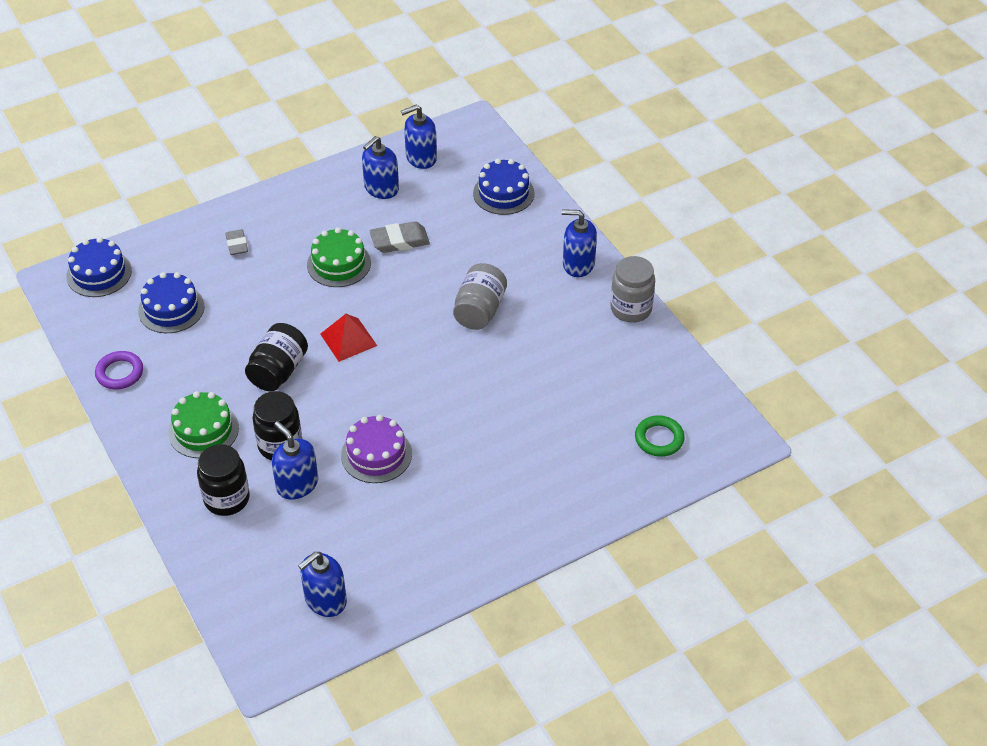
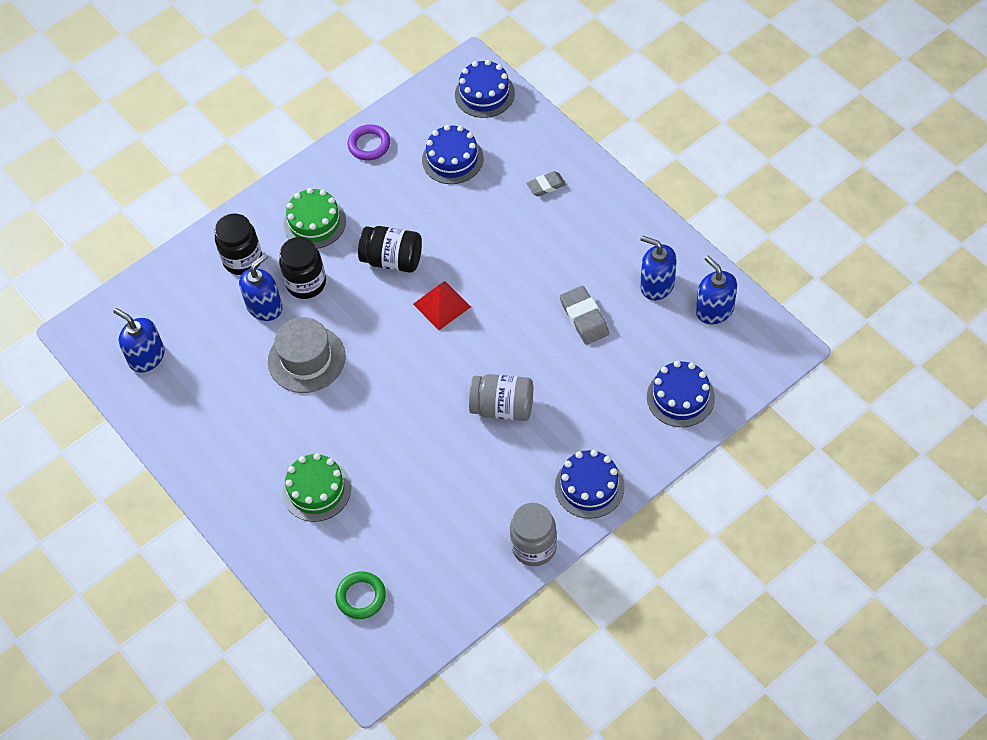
camera: 85 degrees right, 10 degrees up
(339, 264) = (540, 274): green cake -> green cake (316, 490)
(376, 454) = (306, 359): purple cake -> grey hat
(578, 264) = (589, 486): blue soap dispenser -> blue cake

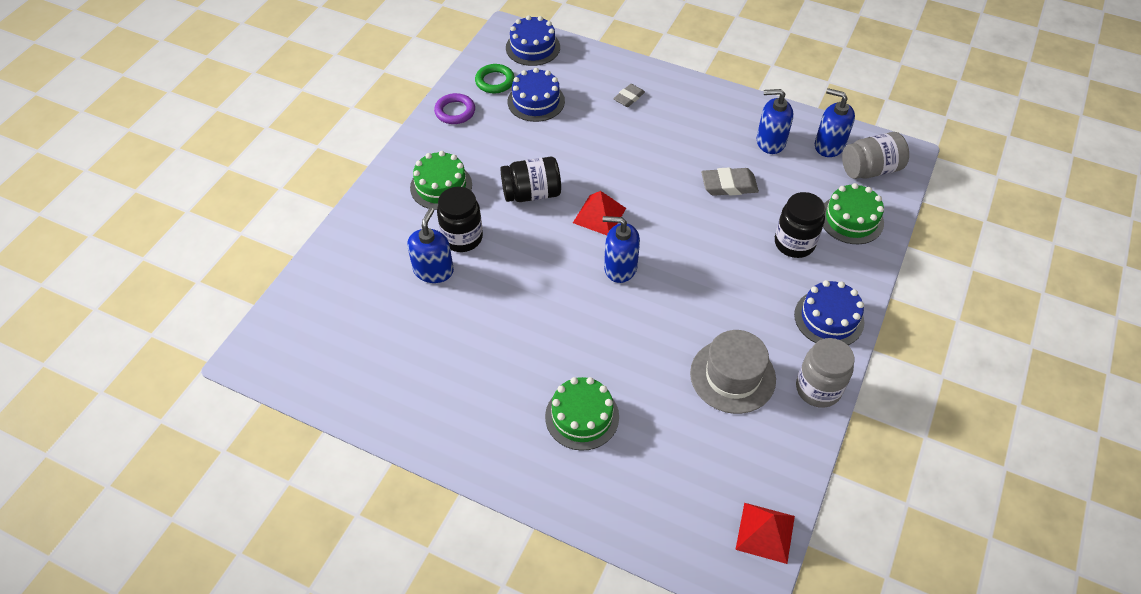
camera: 30 degrees left, 5 degrees down
(147, 357) = (336, 355): blue soap dispenser -> blue soap dispenser (620, 267)
(243, 260) = (389, 238): black jar -> black jar (794, 243)
(306, 359) = (501, 302): grey hat -> grey hat (732, 376)
(361, 597) = (688, 502): green ring -> green ring (495, 81)
(407, 647) = (765, 532): none -> red pyramid
(502, 407) = (708, 280): grey jar -> grey jar (870, 169)
(584, 318) = (729, 185): grey eraser -> grey eraser turned 45 degrees counterclockwise
(680, 397) = (851, 219): blue cake -> green cake

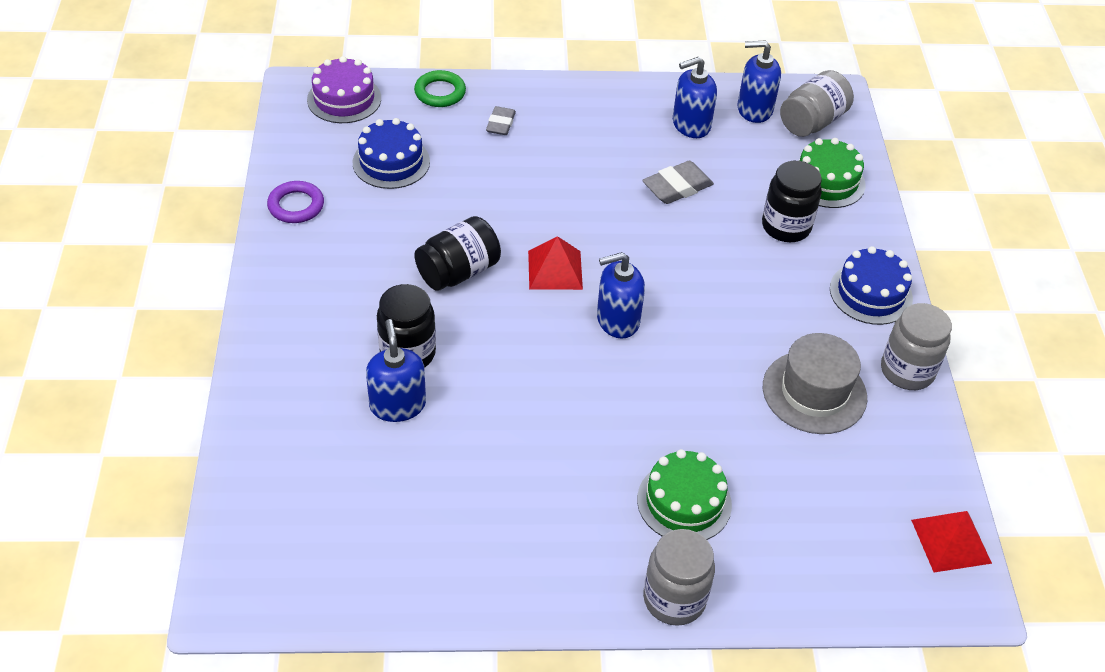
camera: 30 degrees left, 5 degrees down
(441, 186) = (339, 301): green cake -> none
(495, 81) = (323, 154): green ring -> green ring (440, 92)
(529, 482) = (674, 599): none -> grey jar
(533, 47) = (344, 99): blue cake -> purple cake

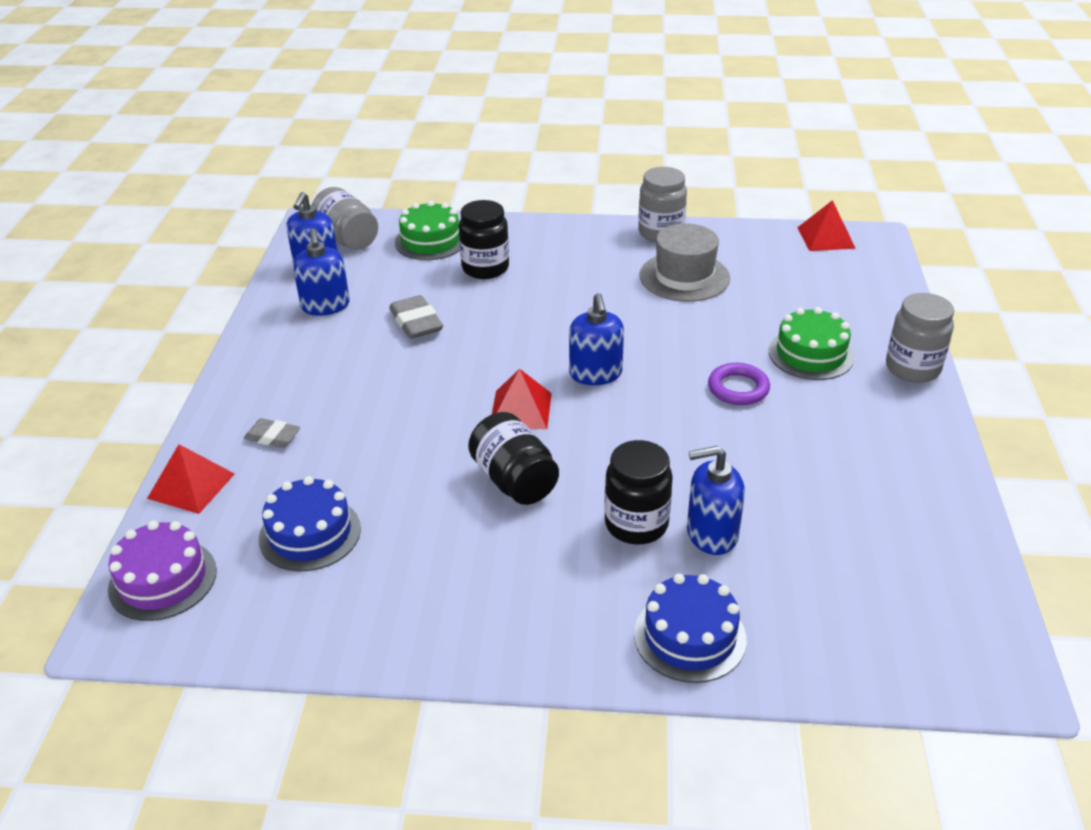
camera: 80 degrees left, 10 degrees down
(296, 206) = (368, 629): purple ring -> purple ring (738, 388)
(440, 92) = (191, 486): green ring -> red pyramid
(870, 293) = (573, 237): blue cake -> blue cake (689, 636)

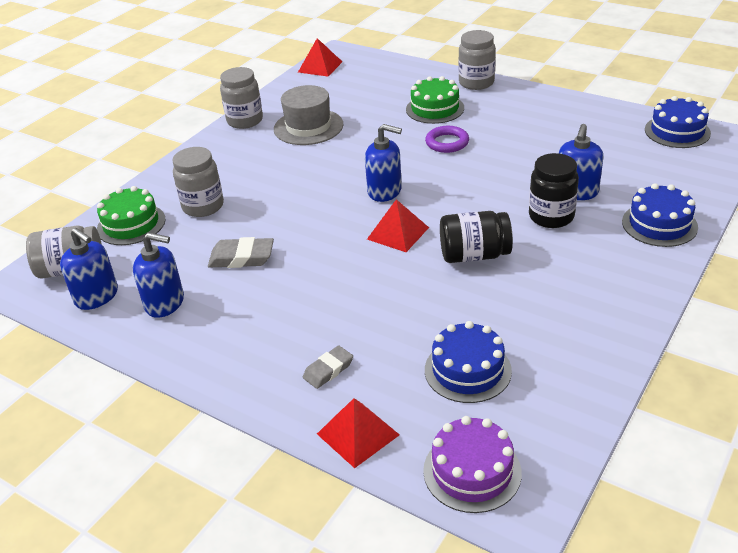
camera: 60 degrees left, 0 degrees up
(485, 268) = (203, 206): black jar -> grey jar
(967, 606) = (677, 131): none -> blue cake

